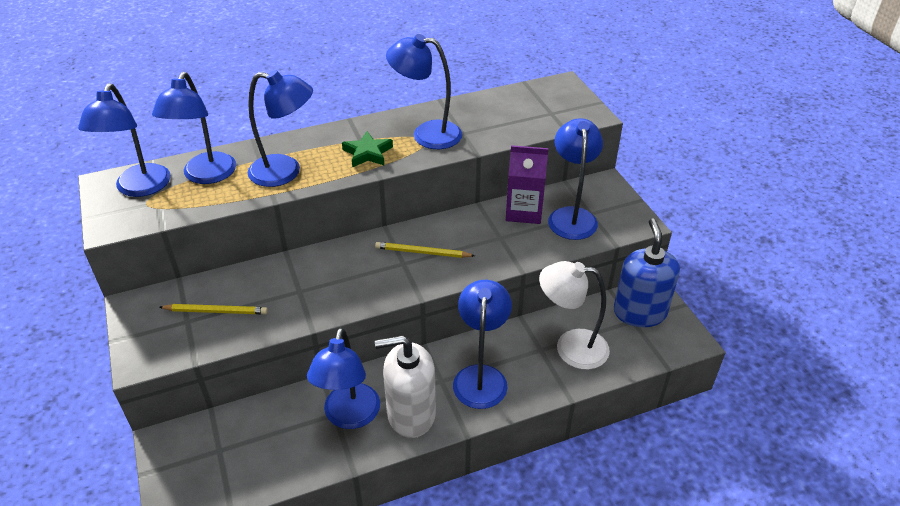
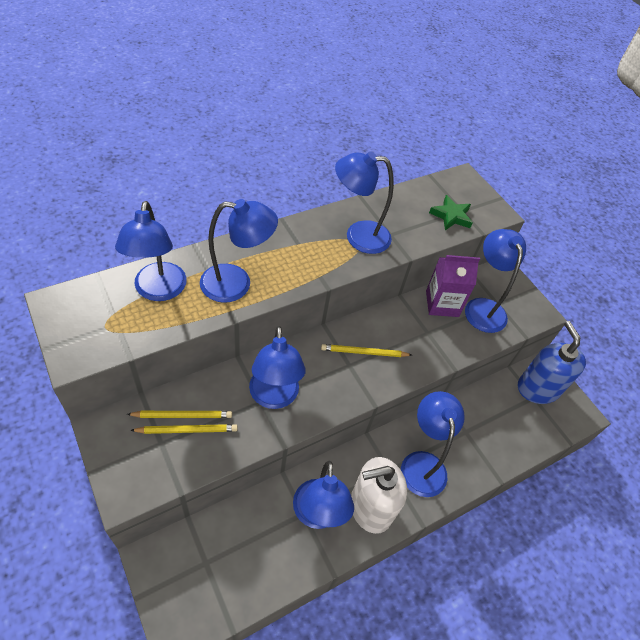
camera: 15 degrees left, 10 degrees up
(139, 188) = (94, 308): blue lamp -> blue lamp (274, 397)
(215, 298) = (182, 415): none -> yellow pencil
(367, 153) = (309, 259): green star -> green star (451, 216)
(570, 347) = (489, 428): white lamp -> none

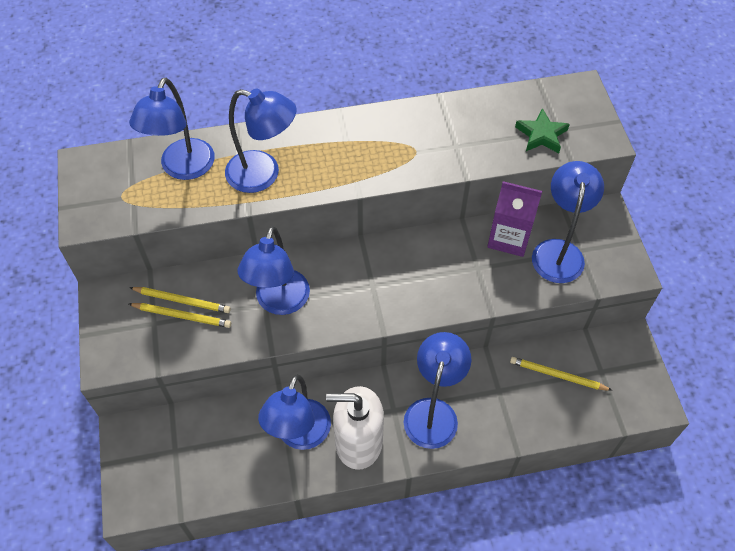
camera: 25 degrees right, 5 degrees up
(358, 236) = (417, 142): blue lamp -> none
(364, 352) = (394, 275): yellow pencil -> yellow pencil (557, 375)
(537, 388) = (610, 362): blue soap dispenser -> none

